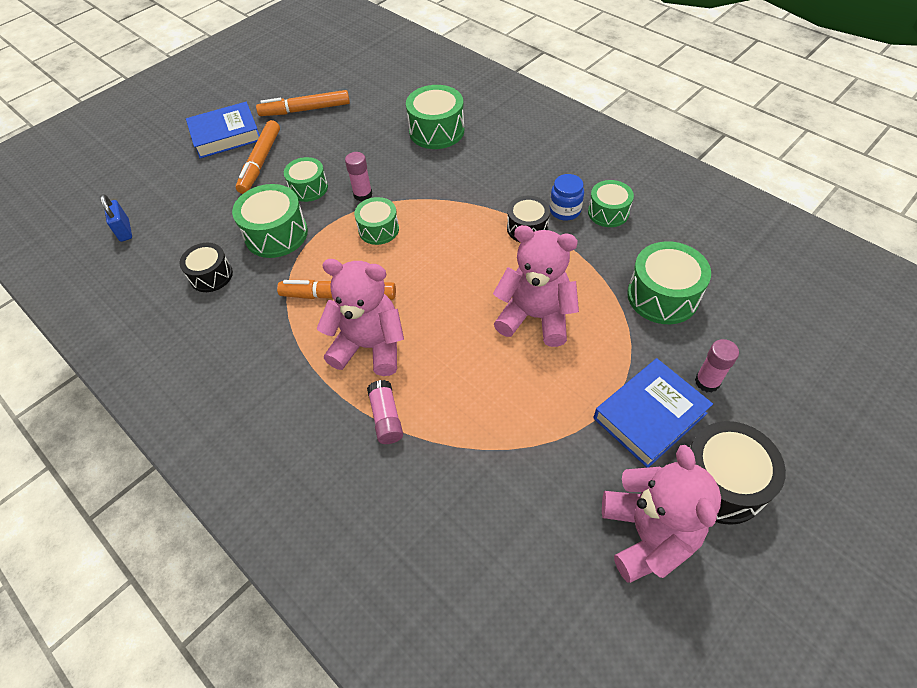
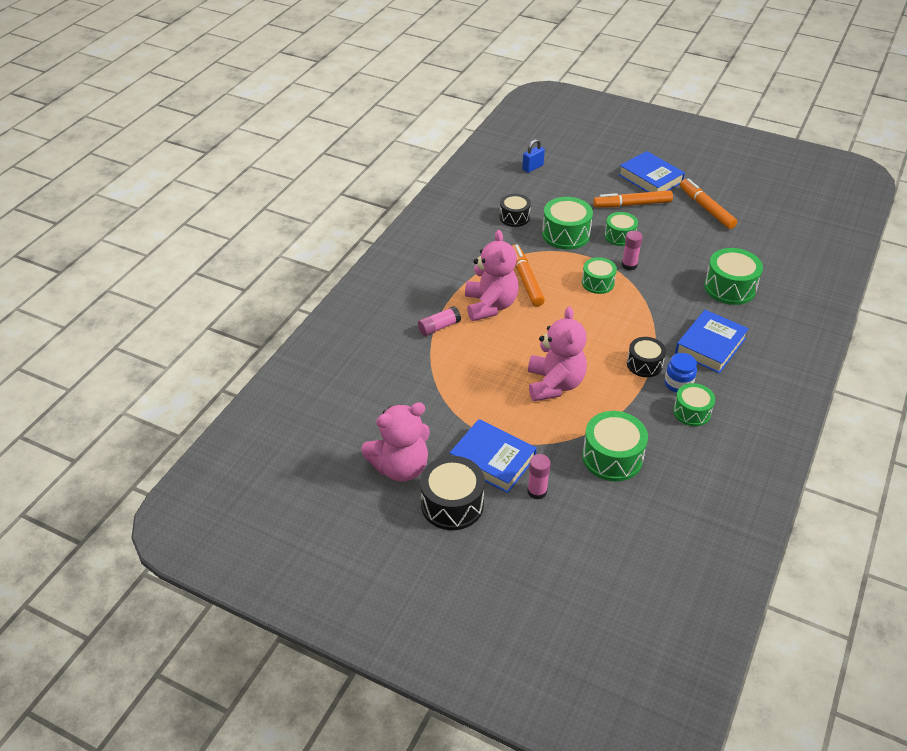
camera: 70 degrees right, 10 degrees down
(516, 170) = (710, 345): none -> blue book

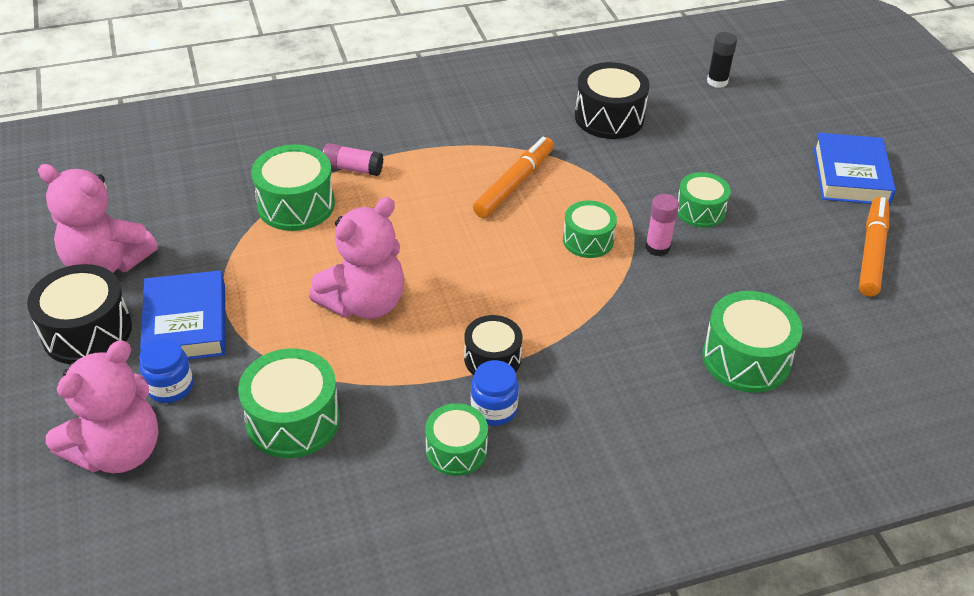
camera: 45 degrees right, 0 degrees up
(490, 305) = (435, 183): pink teddy bear -> pink teddy bear (119, 451)
(514, 217) = (609, 117): black drum -> black drum, size x1.55
(532, 167) = (717, 81): blue padlock -> black glue stick
(537, 491) = (170, 387): pink glue stick -> blue jar
(566, 234) = (638, 169): green drum -> green drum (296, 205)
(632, 204) = (776, 188): orange marker -> none
(710, 345) = (605, 400): blue book -> none

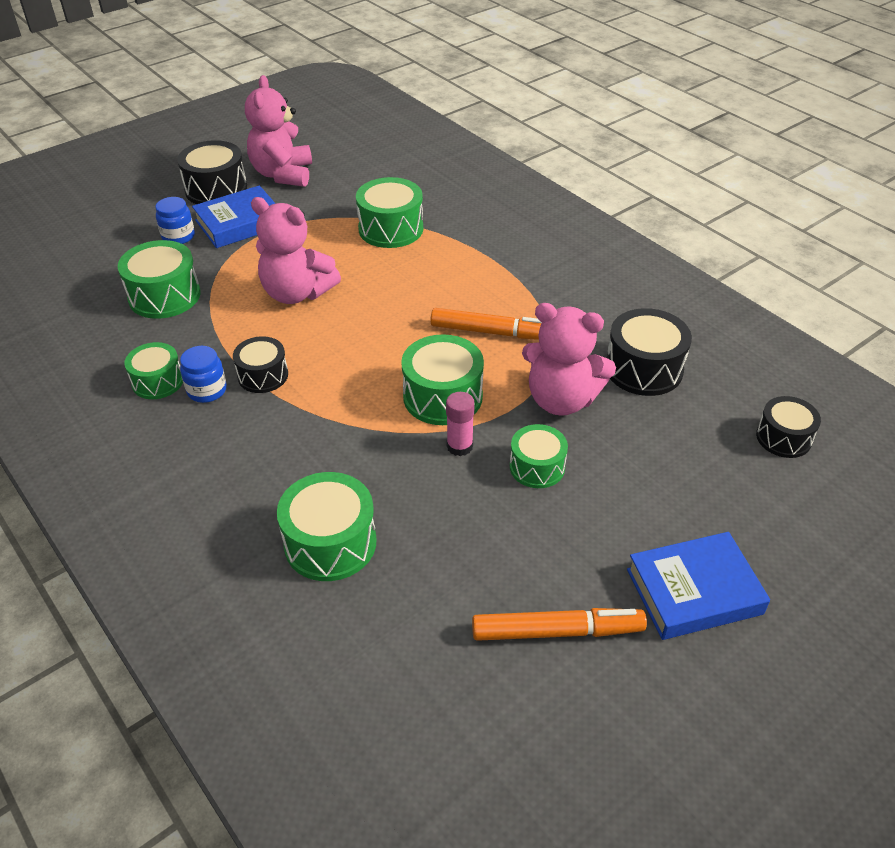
camera: 70 degrees right, 0 degrees up
(119, 451) = (117, 236): pink teddy bear -> pink teddy bear (561, 400)
(353, 168) = (453, 242): pink glue stick -> none
(588, 240) = (442, 396): green drum -> green drum, size x1.55
(717, 81) = (783, 438): black glue stick -> black drum

